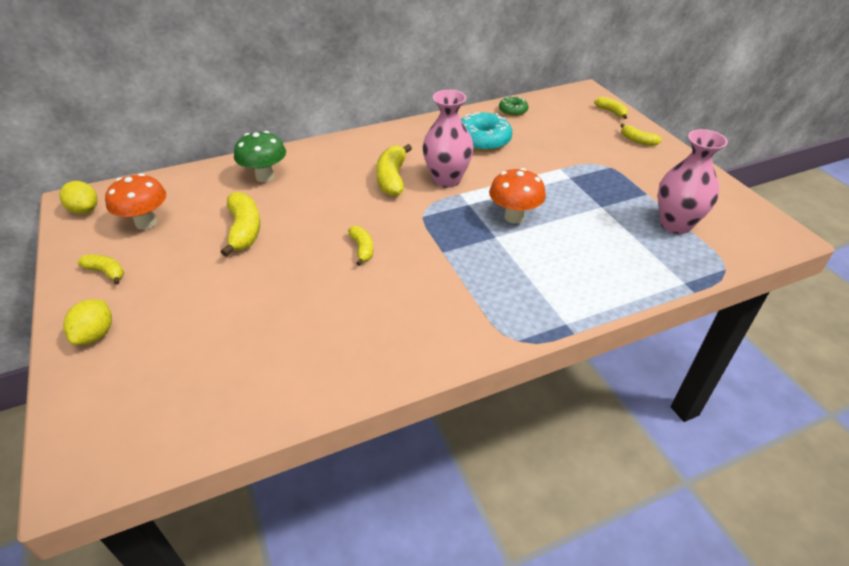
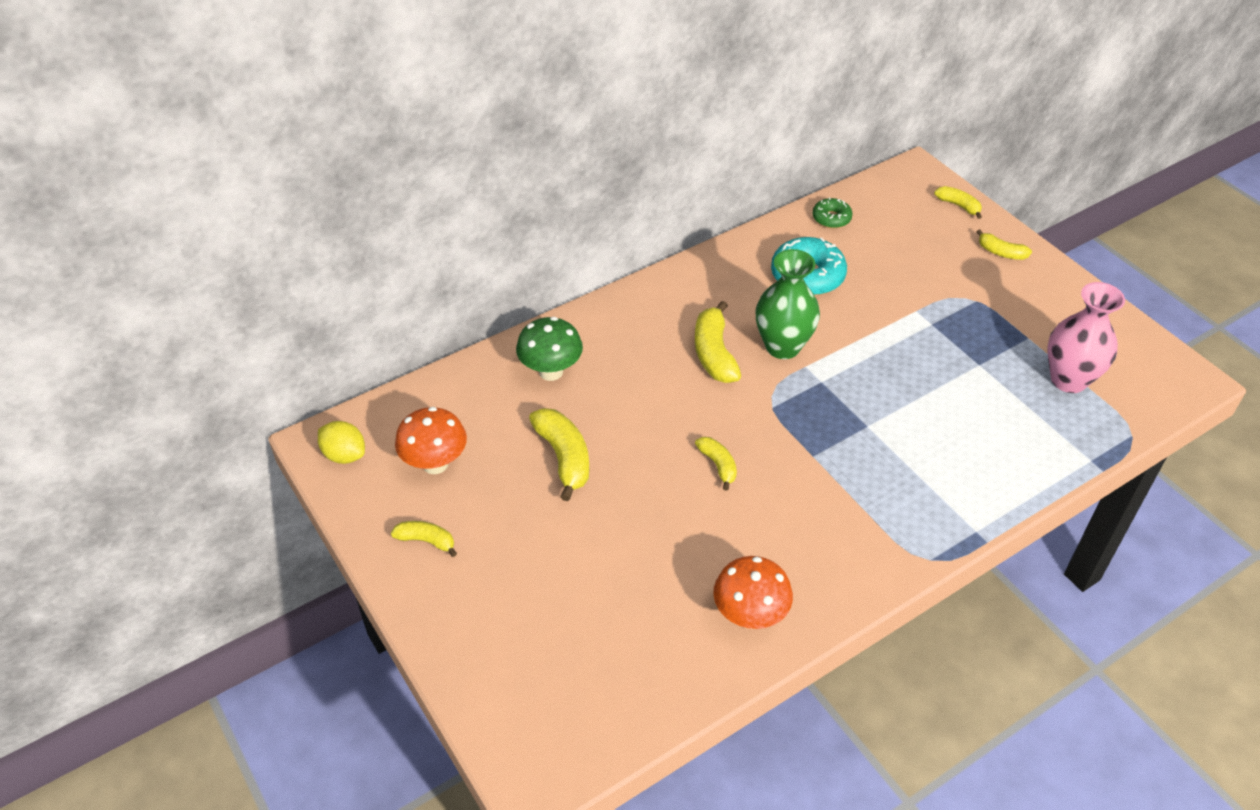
camera: 10 degrees left, 5 degrees up
(96, 335) = (463, 623): yellow lemon -> none
(447, 179) = (782, 346): pink vase -> green vase
(514, 217) = (881, 394): orange mushroom -> orange mushroom (749, 616)

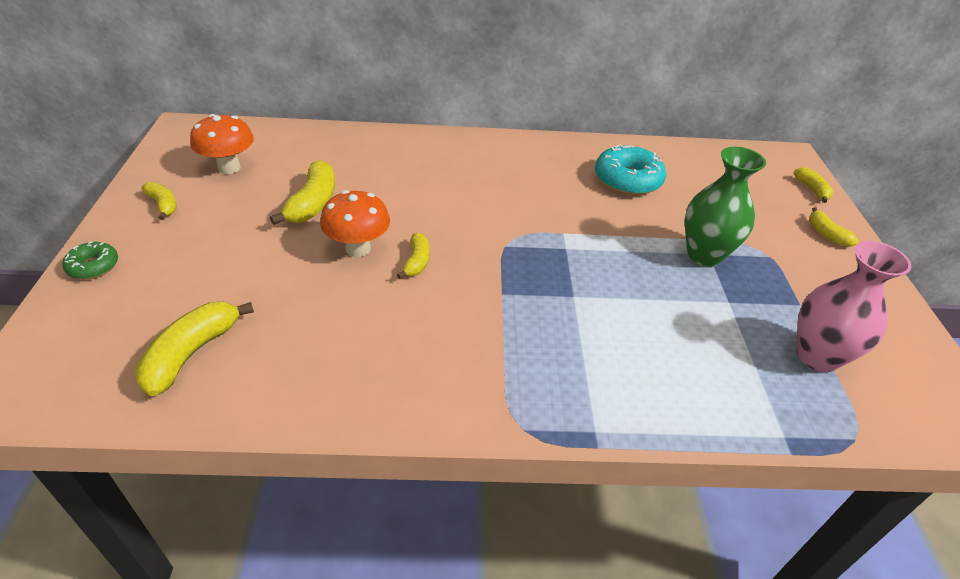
camera: 30 degrees right, 5 degrees down
(344, 455) = (185, 139): yellow lemon -> none
(551, 371) = (369, 154): green mushroom -> none
(714, 353) = (498, 194): yellow banana -> yellow banana (191, 353)
(749, 616) = (312, 379): orange mushroom -> orange mushroom (358, 249)
(782, 346) = (558, 213): green vase -> green vase (704, 255)
(831, 218) = (685, 156): green donut -> green donut (93, 266)

